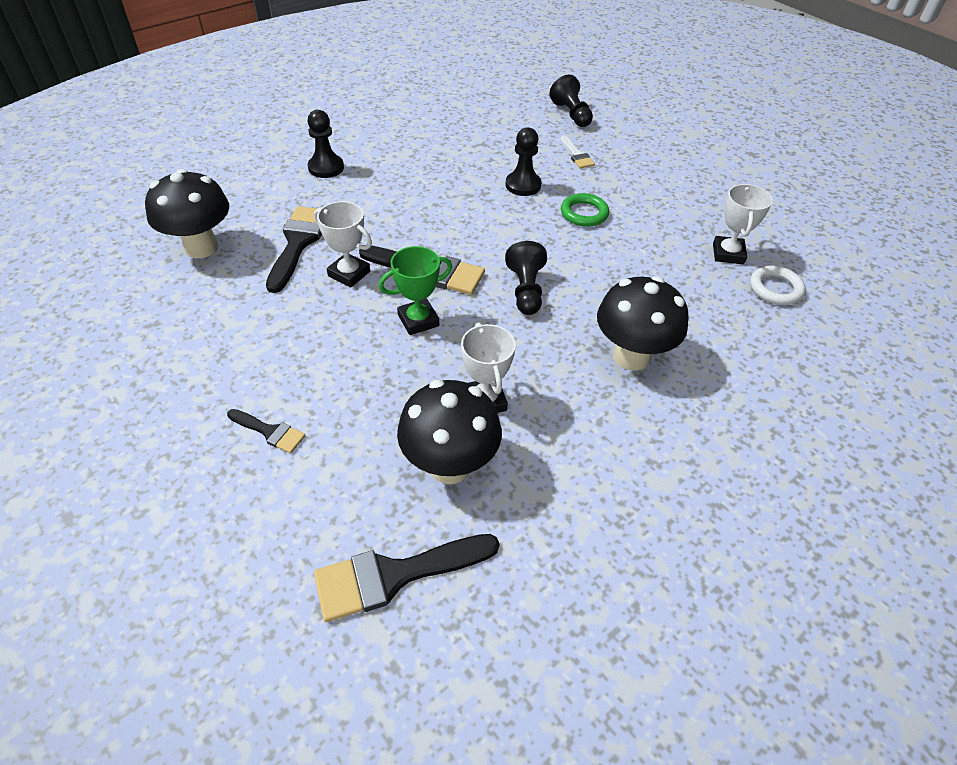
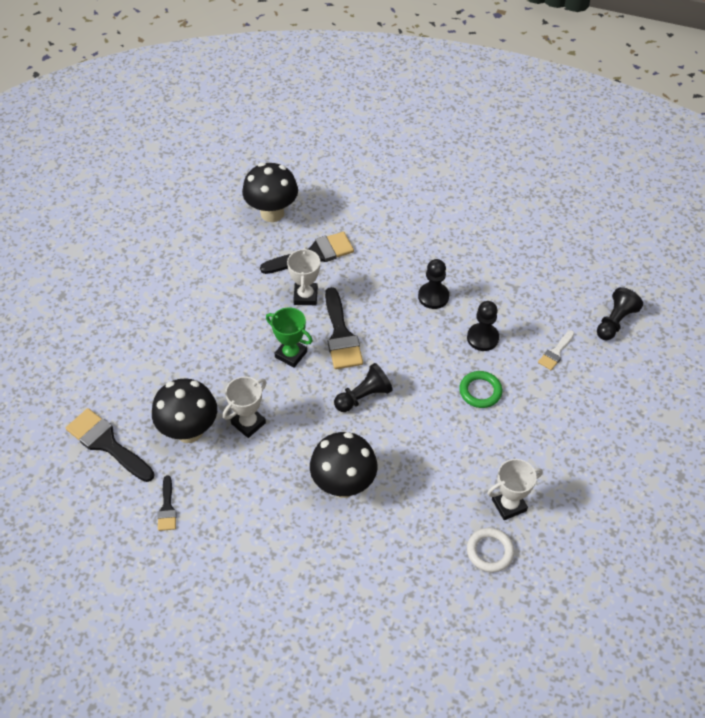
camera: 60 degrees right, 5 degrees up
(270, 432) = (159, 337): black brush -> black brush (167, 508)
(326, 168) = (401, 219): black pawn -> black pawn (433, 296)

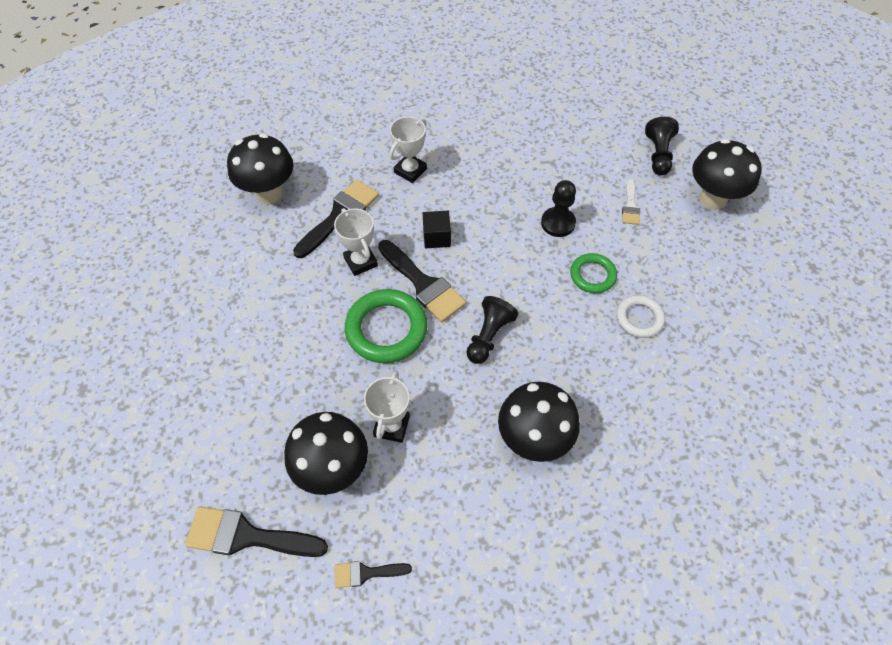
camera: 30 degrees left, 5 degrees up
(167, 508) = (366, 573): black brush -> black brush turned 120 degrees clockwise
(291, 354) = (386, 329): green trophy -> green ring
(376, 304) = (436, 237): none -> black cube
(433, 296) = (485, 204): black pawn -> none
(490, 551) = (715, 430): white ring -> white ring (639, 318)
(509, 505) = (698, 373): white trophy -> white trophy (410, 171)
(635, 379) = (712, 199): none -> black mushroom

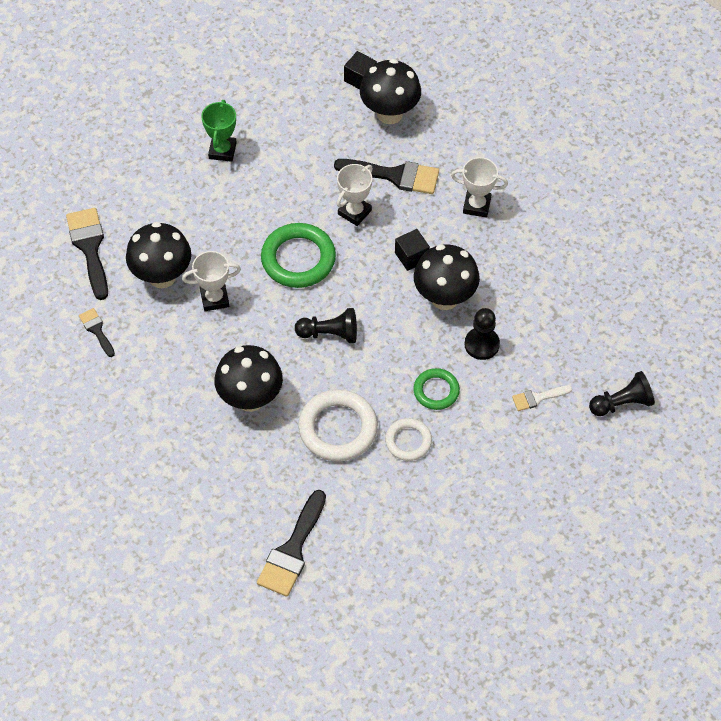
camera: 65 degrees right, 0 degrees up
(211, 346) = (222, 151): none -> green trophy
(213, 199) = (360, 78): none -> black cube
(423, 284) = (356, 267): black brush -> black brush (292, 550)
(602, 372) = (338, 428): none -> white ring
(712, 199) = (589, 466): black mushroom -> black mushroom (444, 298)

